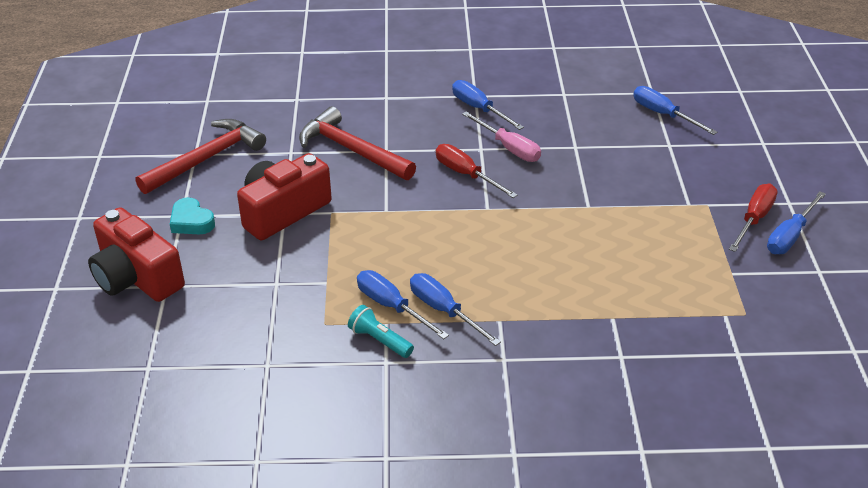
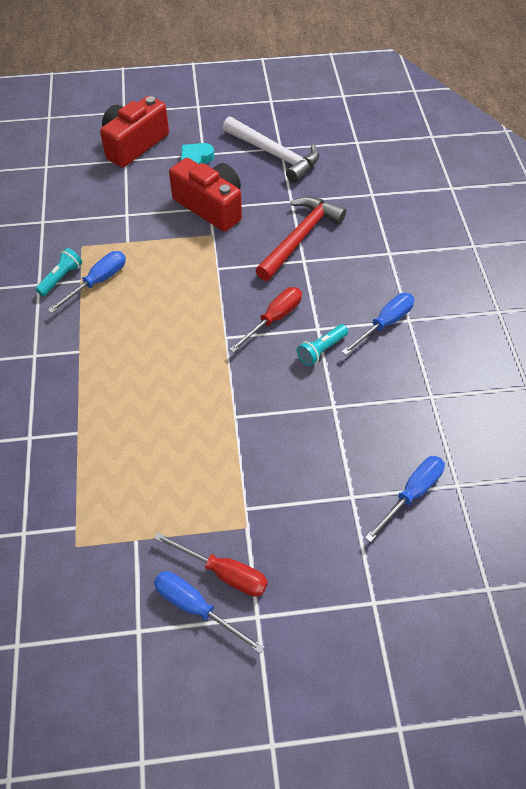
camera: 85 degrees right, 15 degrees up
(206, 159) = (274, 155): red hammer -> white hammer
(444, 310) = (91, 314): blue screwdriver -> none
(509, 148) = (321, 350): pink screwdriver -> turquoise flashlight

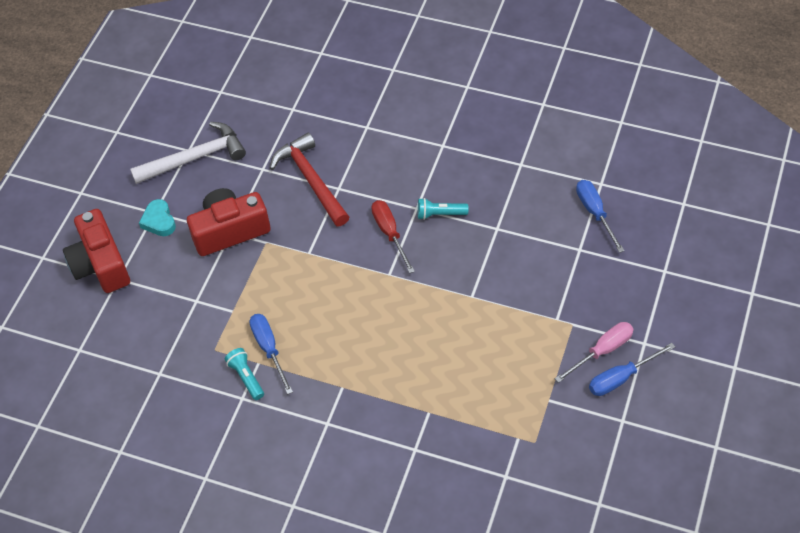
camera: 60 degrees left, 0 degrees up
(224, 573) = (602, 351): red screwdriver -> pink screwdriver
(321, 350) = (440, 214): turquoise flashlight -> turquoise flashlight turned 105 degrees clockwise
(385, 324) = (438, 162): blue screwdriver -> none

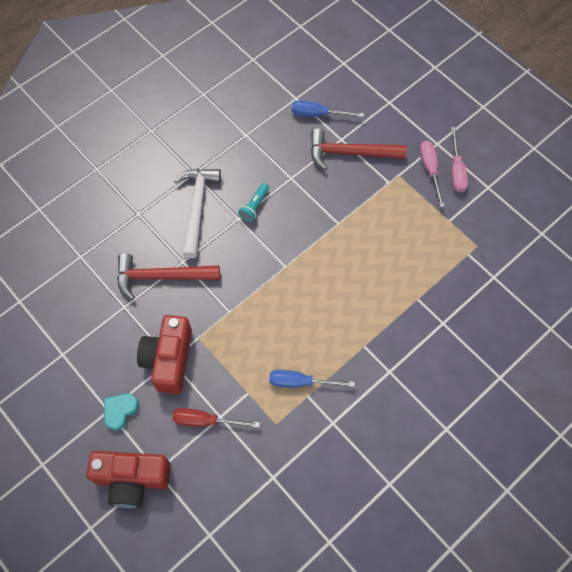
camera: 65 degrees left, 10 degrees up
(159, 221) = (120, 411): turquoise heart -> turquoise heart turned 120 degrees clockwise
(195, 158) = (74, 353): white hammer -> white hammer (197, 208)
(246, 377) = (316, 411): turquoise flashlight -> none
(390, 233) = (249, 247): red screwdriver -> red screwdriver (205, 421)
(567, 265) = (350, 153): none -> red hammer
(621, 378) = (456, 170): blue screwdriver -> pink screwdriver

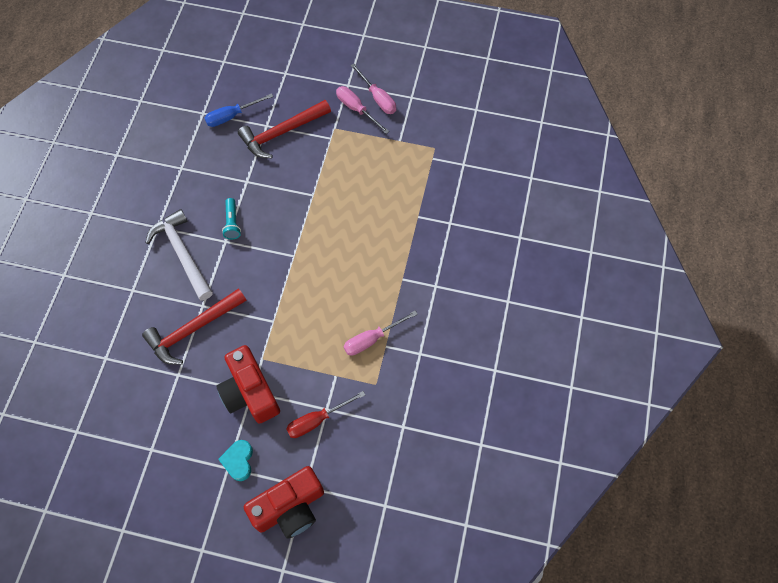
camera: 35 degrees left, 0 degrees up
(300, 382) = (372, 339): blue screwdriver -> pink screwdriver

